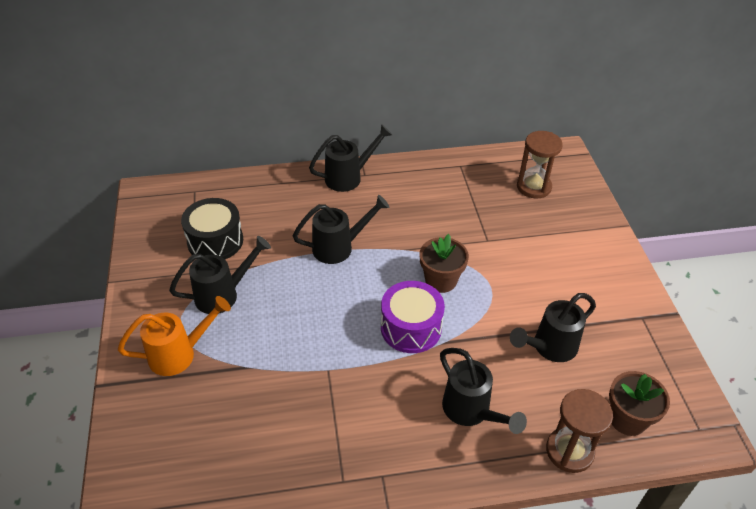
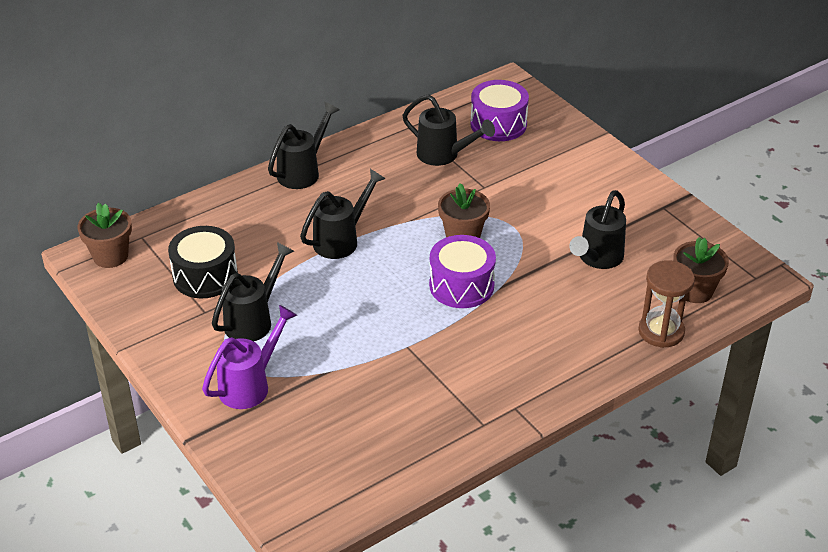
camera: 25 degrees left, 5 degrees down
(161, 199) = (110, 256): none -> brown flower pot
(180, 354) = (250, 385): orange watering can -> purple watering can
(471, 412) = (560, 332): black watering can -> black watering can (444, 155)
(533, 187) = (498, 124): brown hourglass -> purple drum

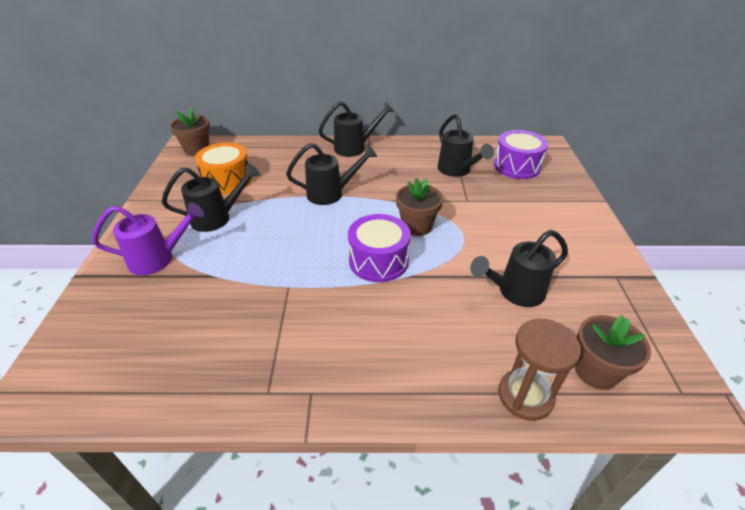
camera: 35 degrees right, 0 degrees up
(205, 276) = (227, 180): black drum -> orange drum

